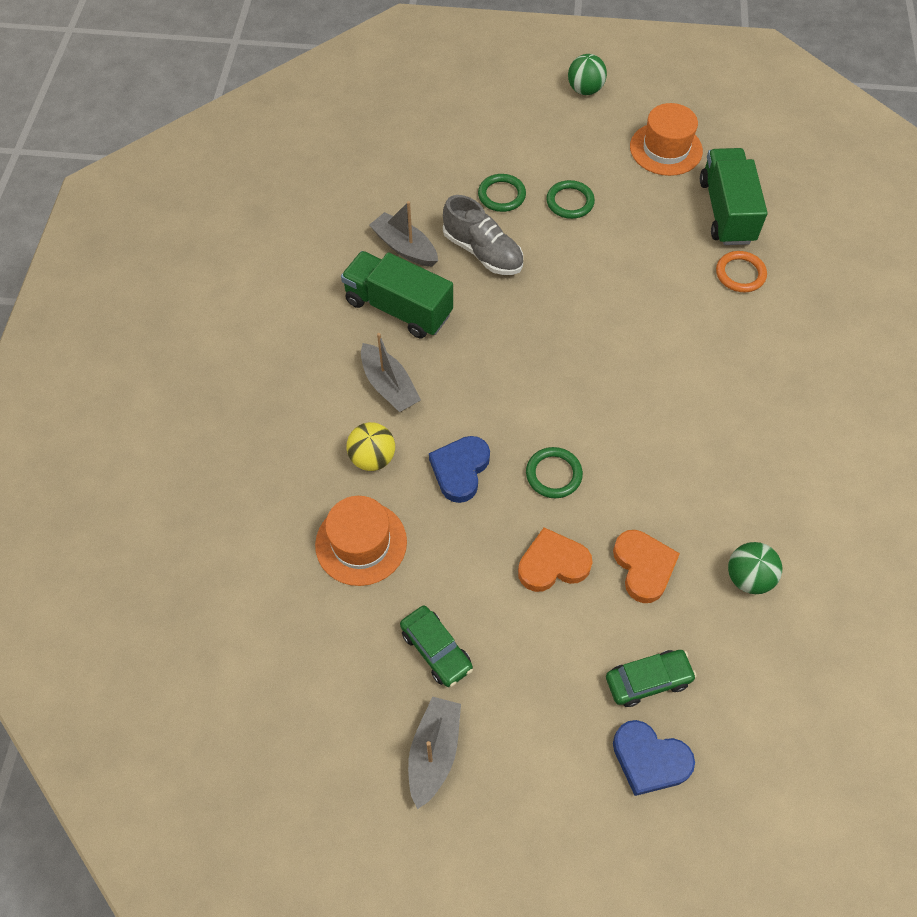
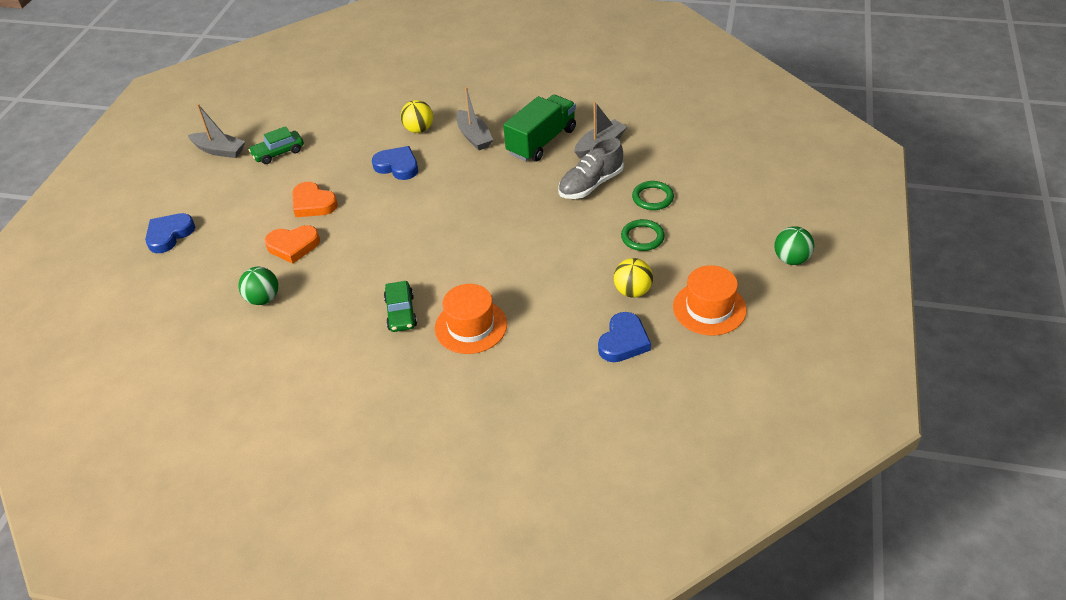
camera: 100 degrees right, 15 degrees down
(361, 543) = (360, 125): orange hat -> orange hat (471, 326)
(389, 386) = (474, 137): grey boat -> grey boat turned 90 degrees counterclockwise
(552, 564) = (313, 203): orange heart -> orange heart turned 135 degrees clockwise
(553, 474) = (379, 209): green ring -> none
(648, 680) = (216, 239): green car -> green car (401, 313)
(654, 207) = (632, 291): none -> yellow ball
(726, 211) = (623, 341): green truck -> blue heart
(740, 274) = (545, 339): orange ring -> none

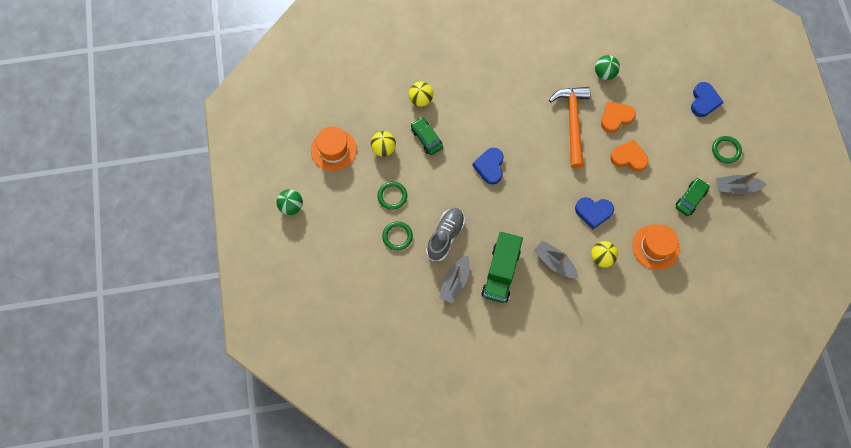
camera: 155 degrees right, 25 degrees up
(195, 183) = (726, 150): none -> green ring
(353, 255) = (572, 122): none -> orange hammer
(401, 313) = (515, 89): green car -> green car (426, 138)
(471, 326) = (469, 93): orange hat -> orange hat (655, 247)
(548, 337) = (421, 99): none -> yellow ball
(623, 341) = (376, 110): blue heart -> blue heart (490, 167)

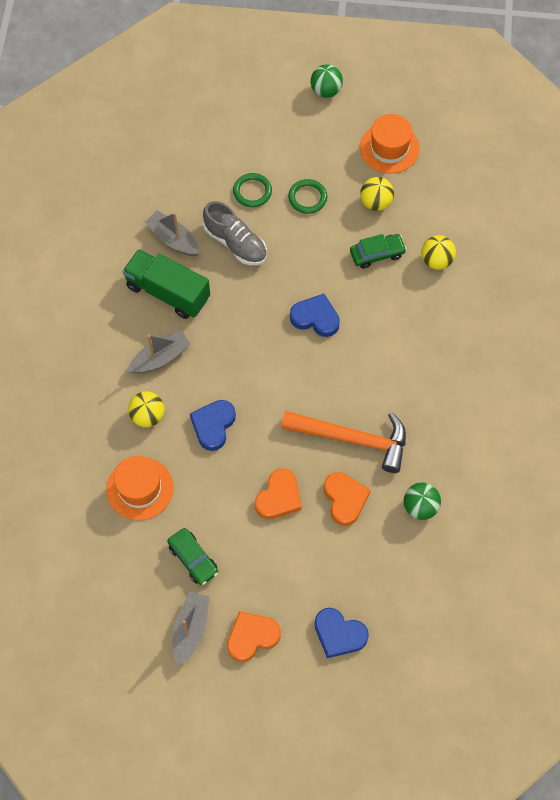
camera: 105 degrees right, 5 degrees down
(726, 150) = (252, 637): green ring -> orange heart

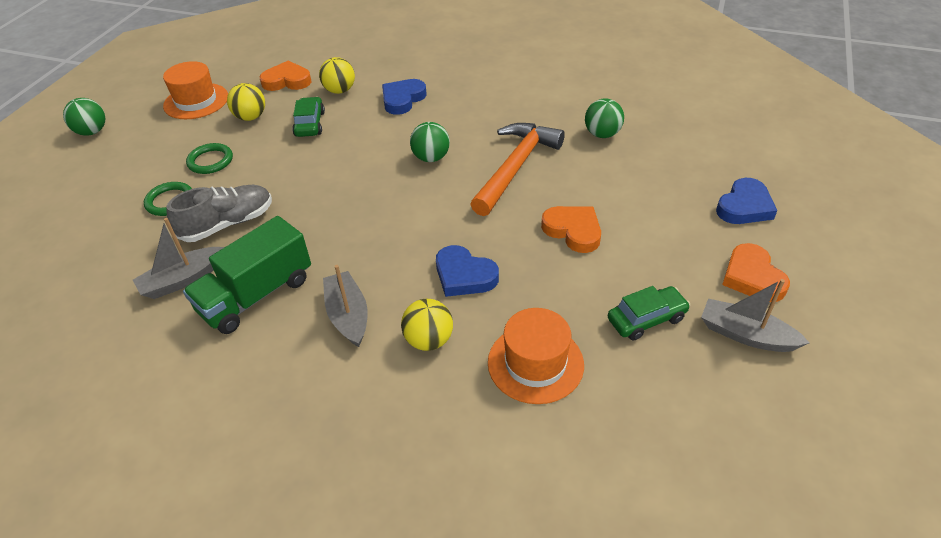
camera: 75 degrees left, 20 degrees down
(315, 318) = (360, 174): blue heart -> blue heart (402, 99)
(345, 499) = (585, 182): orange heart -> orange heart (287, 81)
(350, 367) = (431, 158): none -> green ball

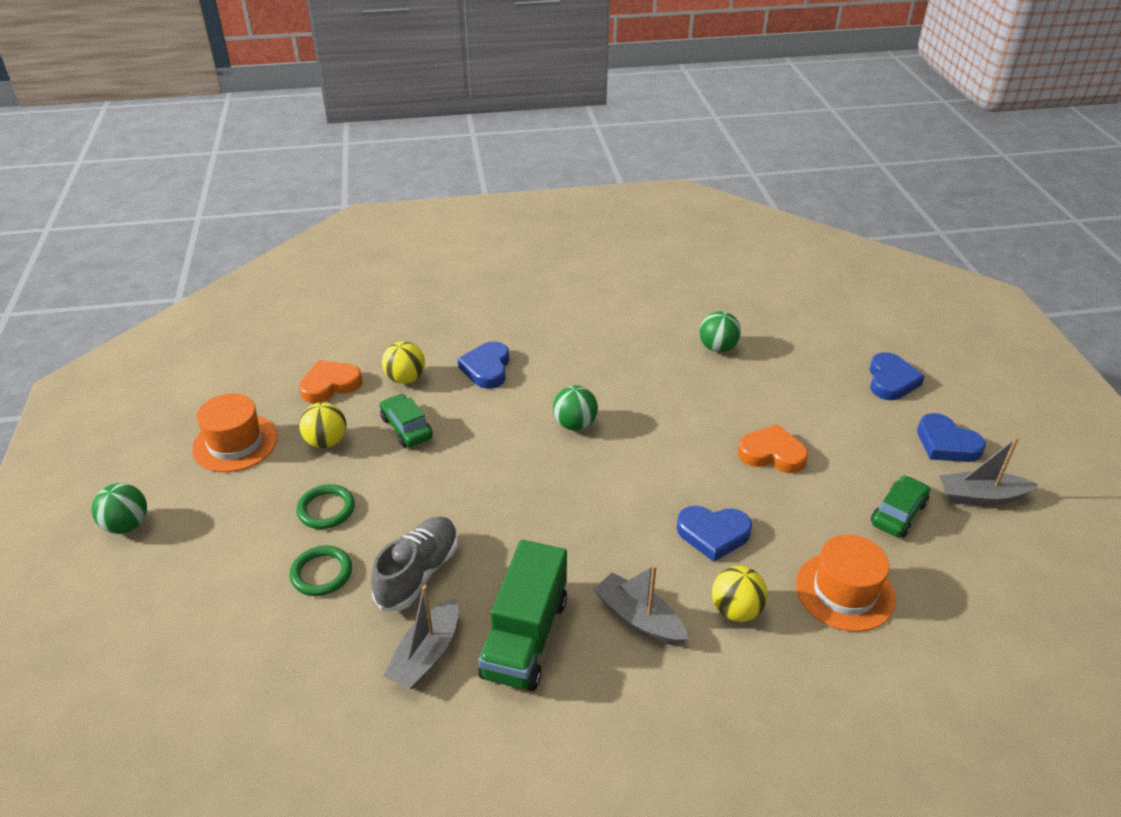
camera: 30 degrees left, 5 degrees down
(515, 167) = (666, 407): orange hammer -> none
(752, 277) = (946, 444): orange heart -> blue heart

